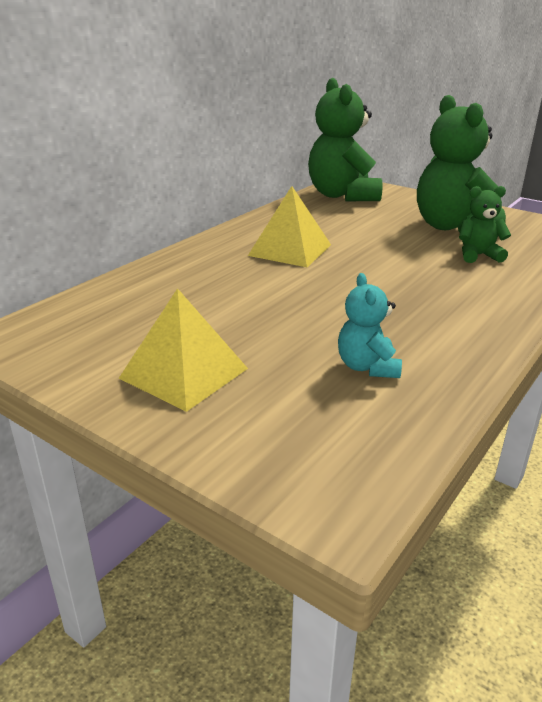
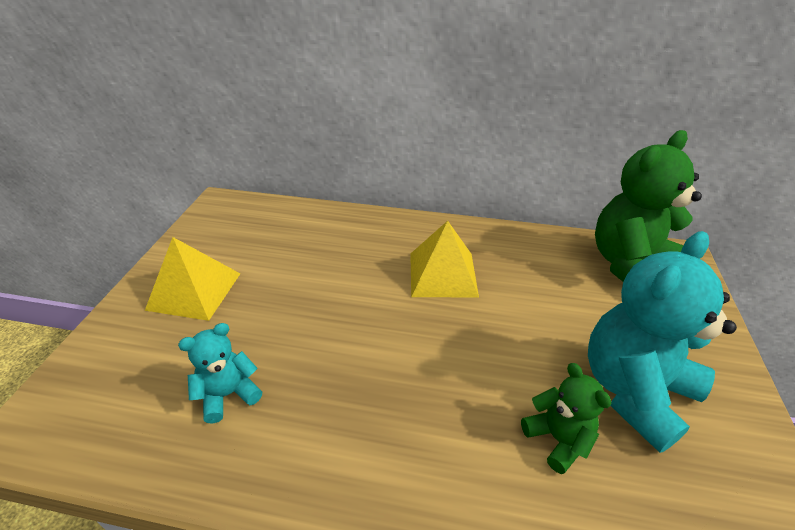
camera: 65 degrees right, 10 degrees up
(452, 227) = (634, 391): green teddy bear -> turquoise teddy bear

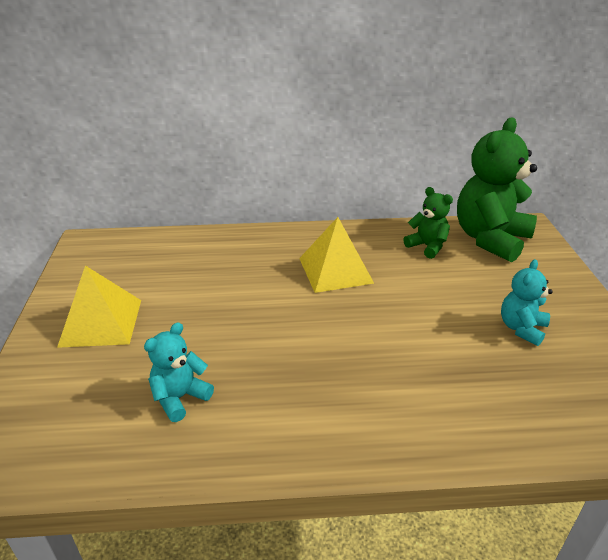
camera: 15 degrees left, 5 degrees down
(558, 439) = (475, 372): green teddy bear -> green teddy bear (427, 246)
(634, 391) = (521, 328): turquoise teddy bear -> turquoise teddy bear, size x0.51

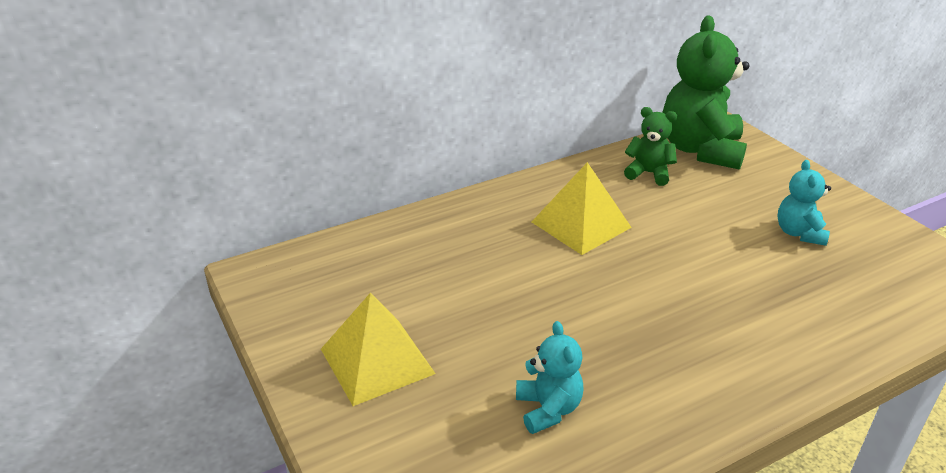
camera: 25 degrees left, 0 degrees up
(180, 398) = (548, 409): turquoise teddy bear -> turquoise teddy bear turned 150 degrees clockwise

